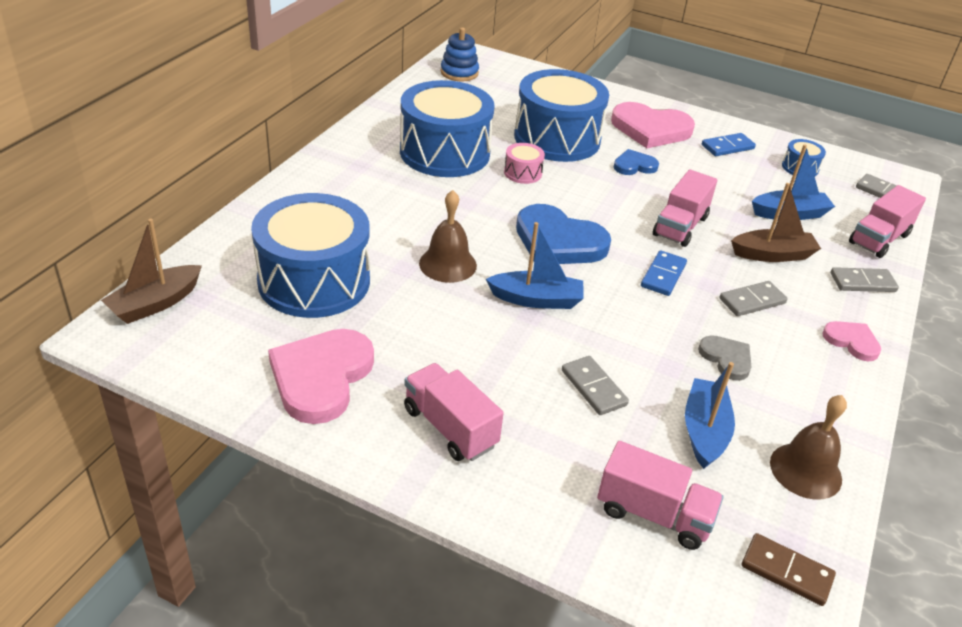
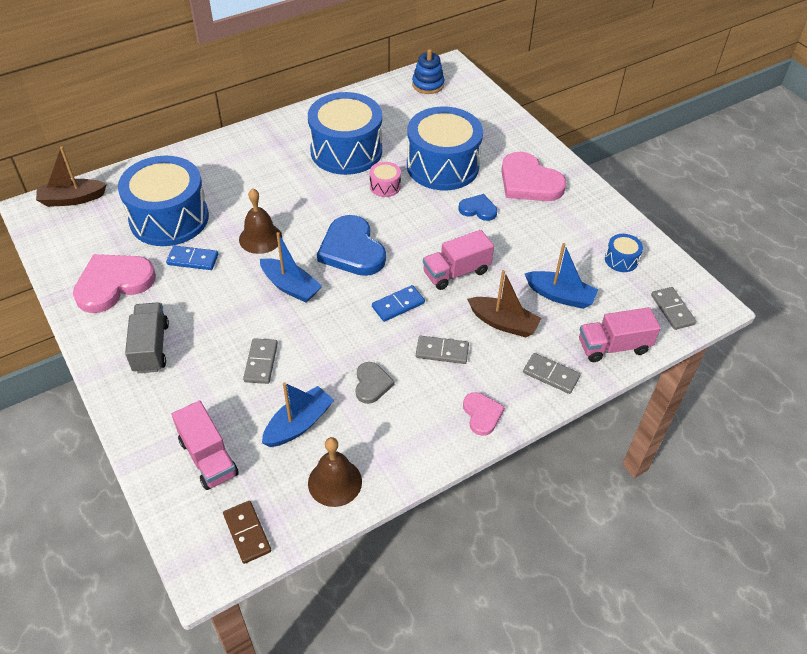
camera: 35 degrees right, 10 degrees up
(450, 427) = (151, 347): pink truck -> grey truck
(727, 147) = (578, 219): blue domino -> blue domino (193, 259)

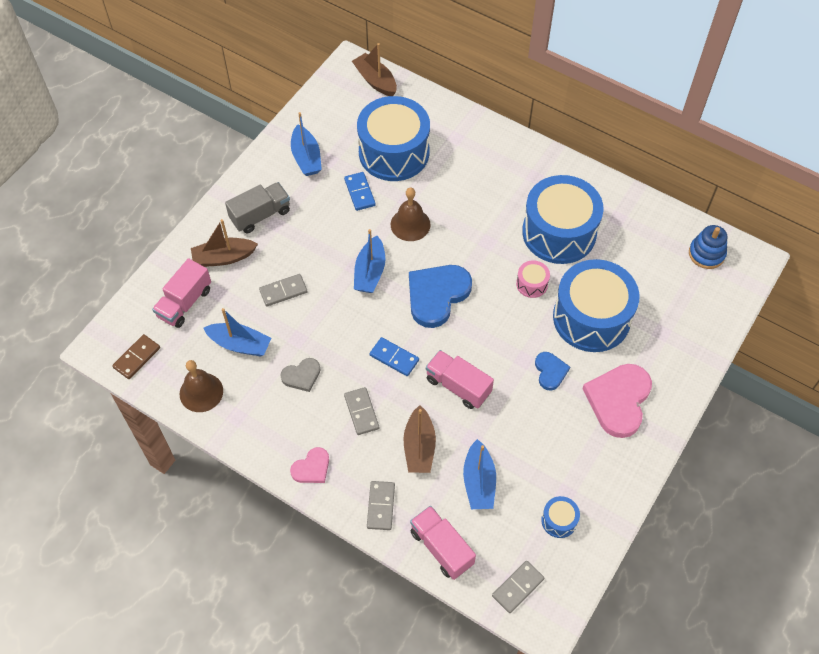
camera: 65 degrees right, 10 degrees up
(113, 284) = (306, 157): pink heart -> blue boat
(178, 399) = (223, 257): none -> brown boat

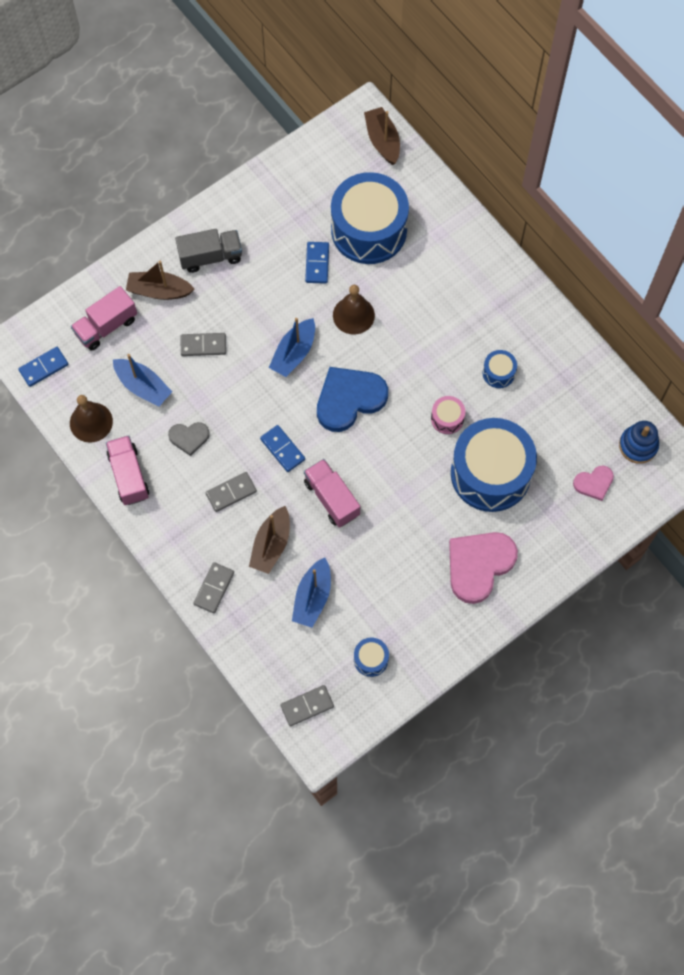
camera: 20 degrees right, 10 degrees up
(137, 358) = (43, 367): brown domino -> blue domino
(306, 157) = (279, 207): blue boat -> none
(312, 468) = (165, 530): pink heart -> pink heart (594, 483)
(361, 412) = (231, 492): grey domino -> grey domino turned 60 degrees clockwise
(441, 547) = (253, 646): pink truck -> pink truck (129, 475)
(550, 371) = (426, 514): blue heart -> none
(559, 232) = (498, 373): blue drum -> blue drum, size x0.41

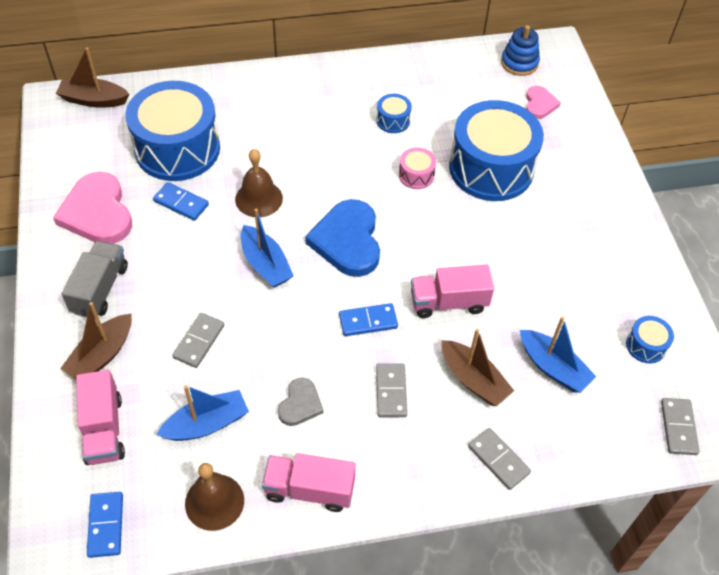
camera: 65 degrees left, 15 degrees down
(479, 565) = (581, 216): pink heart -> pink heart (97, 212)

